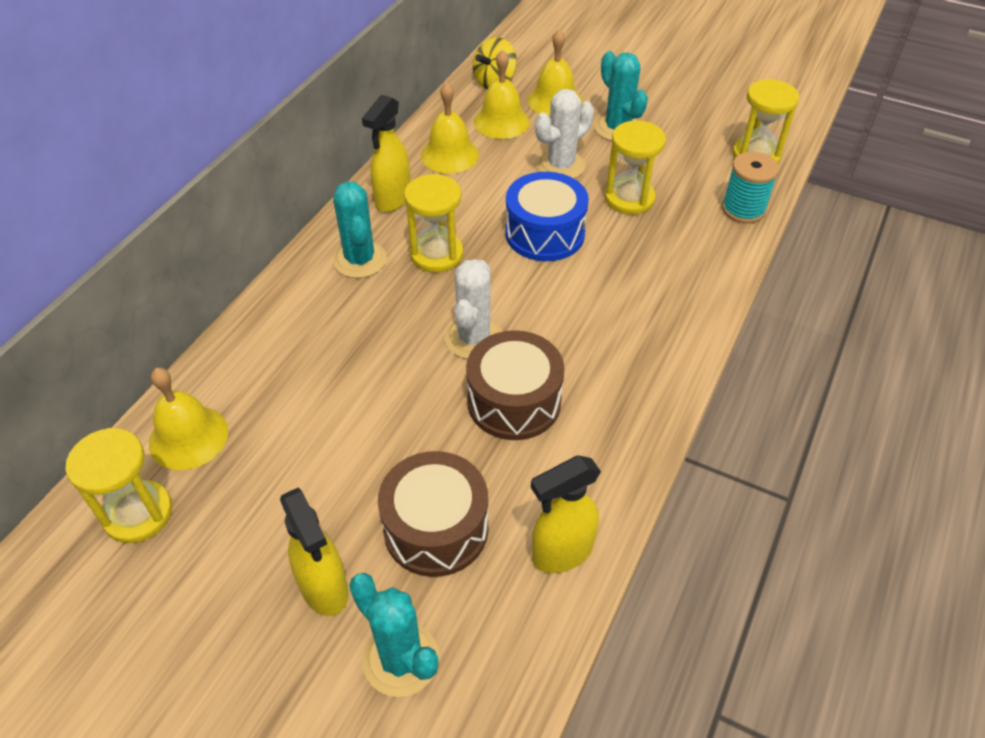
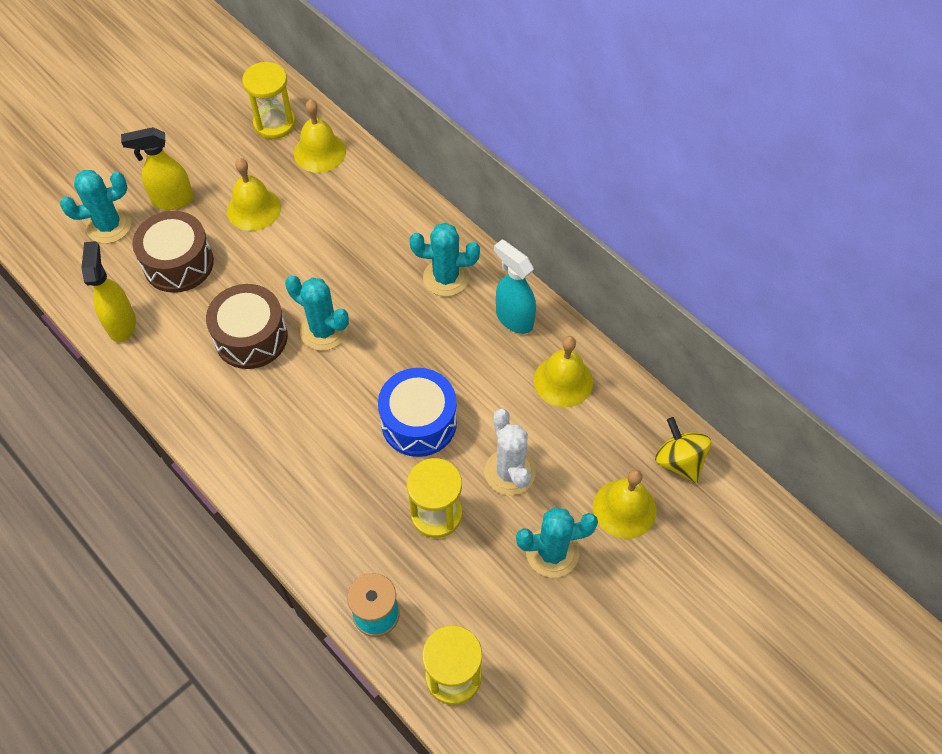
camera: 110 degrees right, 10 degrees up
(392, 200) = (514, 318): yellow spray bottle -> turquoise spray bottle
(436, 254) = (429, 332): yellow hourglass -> none
(474, 338) = (323, 331): white cactus -> turquoise cactus
(501, 122) = (602, 443): yellow bell -> yellow bell (254, 209)

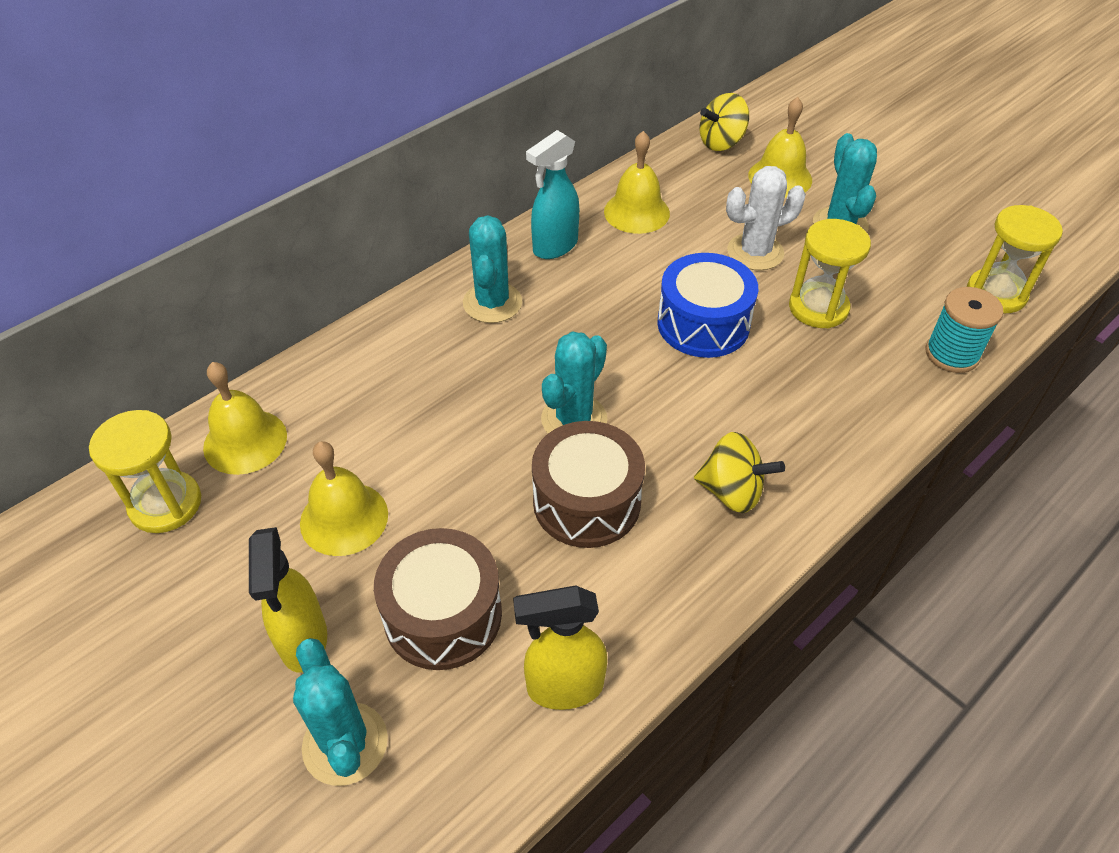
camera: 90 degrees left, 10 degrees down
(249, 426) = (732, 491): none -> yellow spinning top

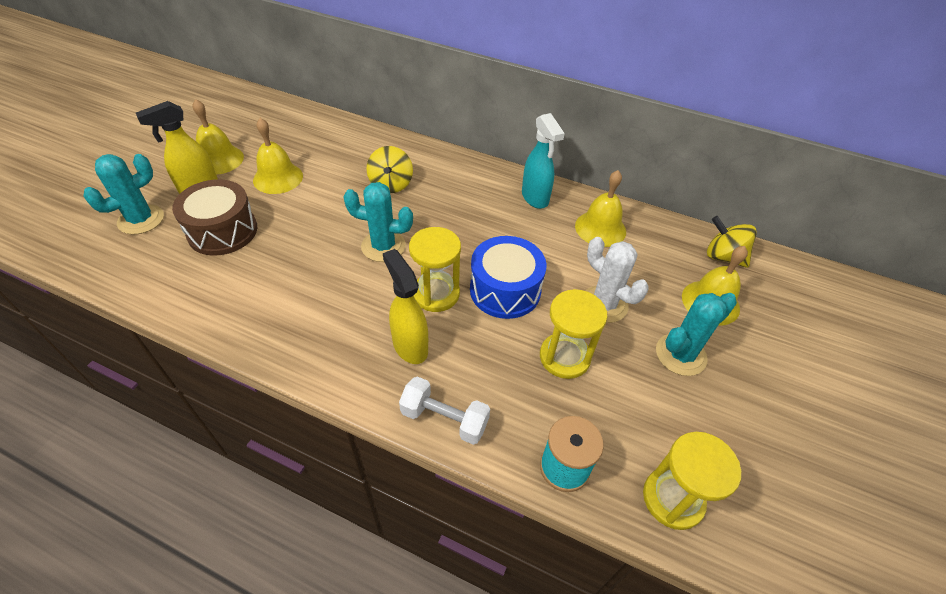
camera: 65 degrees right, 0 degrees up
(165, 504) = (270, 121): yellow hourglass -> yellow hourglass (436, 294)
(245, 441) = (318, 131): yellow bell -> yellow bell (219, 159)
(492, 303) = (466, 185): turquoise cactus -> none
(554, 247) = (535, 198): turquoise spray bottle -> turquoise spray bottle turned 135 degrees counterclockwise
(563, 687) = (181, 292): yellow spray bottle -> yellow spray bottle (410, 346)
(586, 501) = (318, 268): brown drum -> none
(732, 491) = (350, 339): yellow spinning top -> yellow spinning top (391, 184)
(874, 430) = (444, 419): none -> white dumbbell

